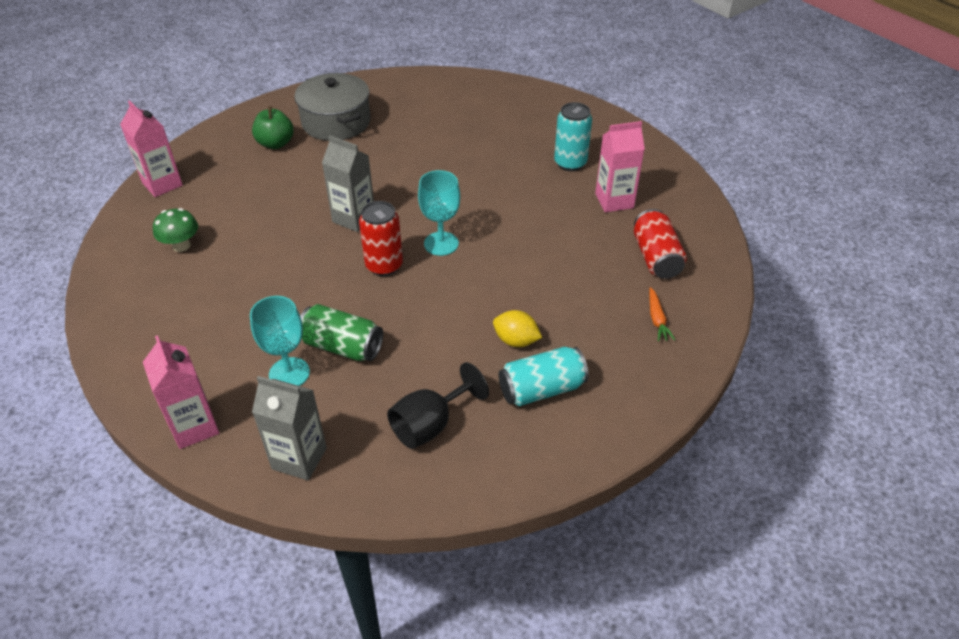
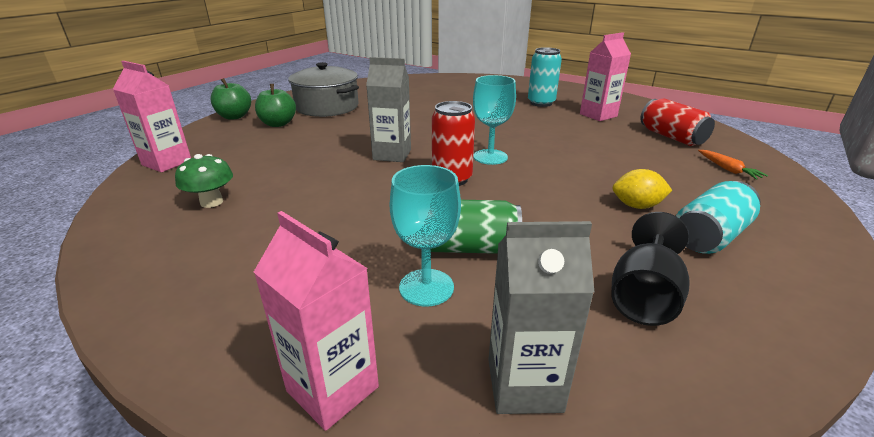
camera: 20 degrees left, 15 degrees down
(241, 121) = (234, 116): none -> green apple

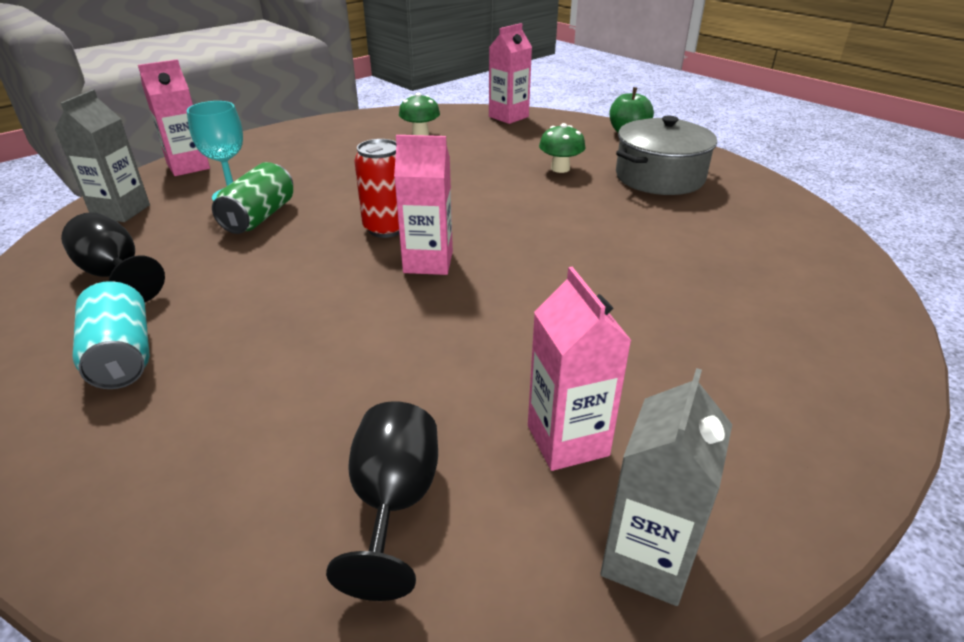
camera: 105 degrees right, 5 degrees up
(278, 124) = (597, 152): green apple -> none
(314, 133) = (560, 168): none -> green mushroom
(392, 154) = (472, 204): grey carton -> grey carton (647, 559)
(490, 157) = (428, 262): turquoise goblet -> pink carton
(541, 103) = (668, 379): turquoise can -> none
(636, 206) = (224, 331): yellow lemon -> none
(671, 137) = (394, 503): red can -> black goblet
(728, 169) = (216, 496): orange carrot -> none

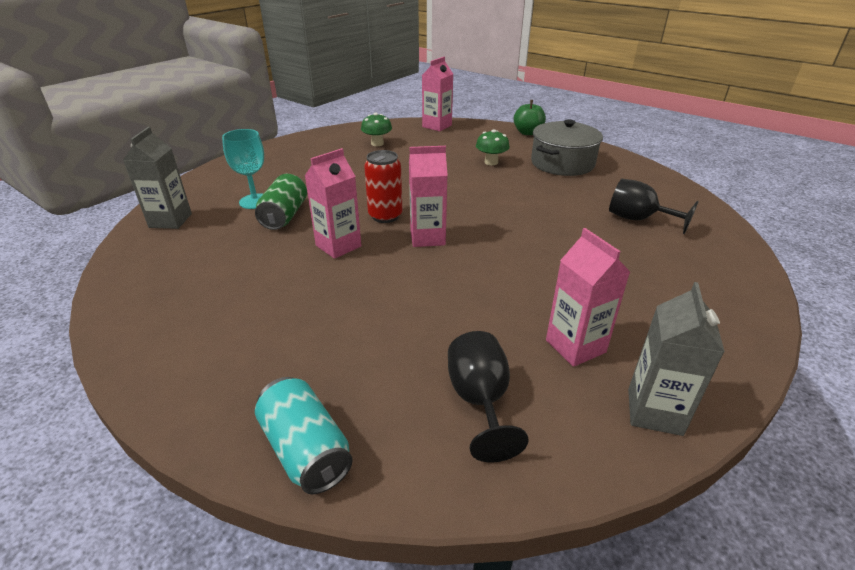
camera: 10 degrees left, 0 degrees up
(116, 275) = (194, 269): black goblet -> black goblet (638, 219)
(122, 356) = (232, 327): turquoise can -> turquoise can (306, 449)
(188, 167) = (207, 181): pink carton -> pink carton (338, 246)

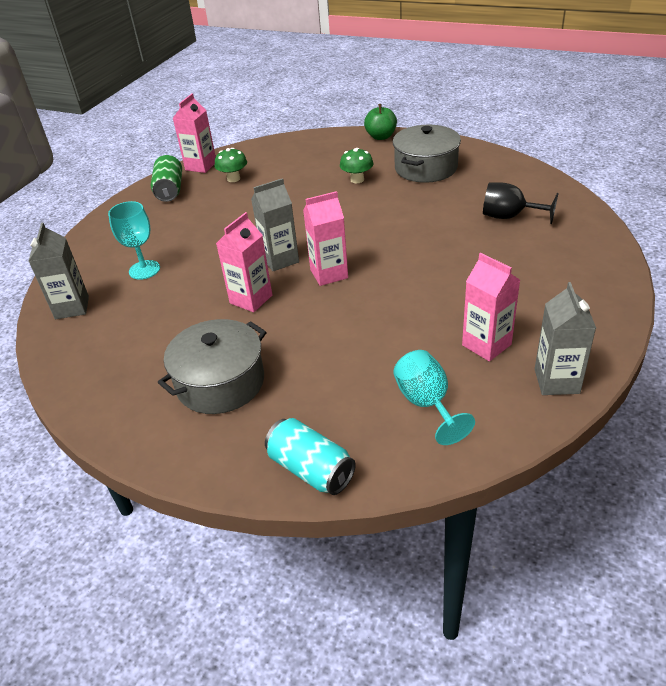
camera: 10 degrees left, 5 degrees up
(262, 321) = (220, 382): none -> grey pot
(284, 216) = (183, 279): green can -> green can (170, 190)
(385, 216) = (280, 260): red can -> grey carton
(437, 126) = (285, 145): pink carton -> pink carton (201, 166)
(480, 401) = (427, 404): black goblet -> turquoise goblet

